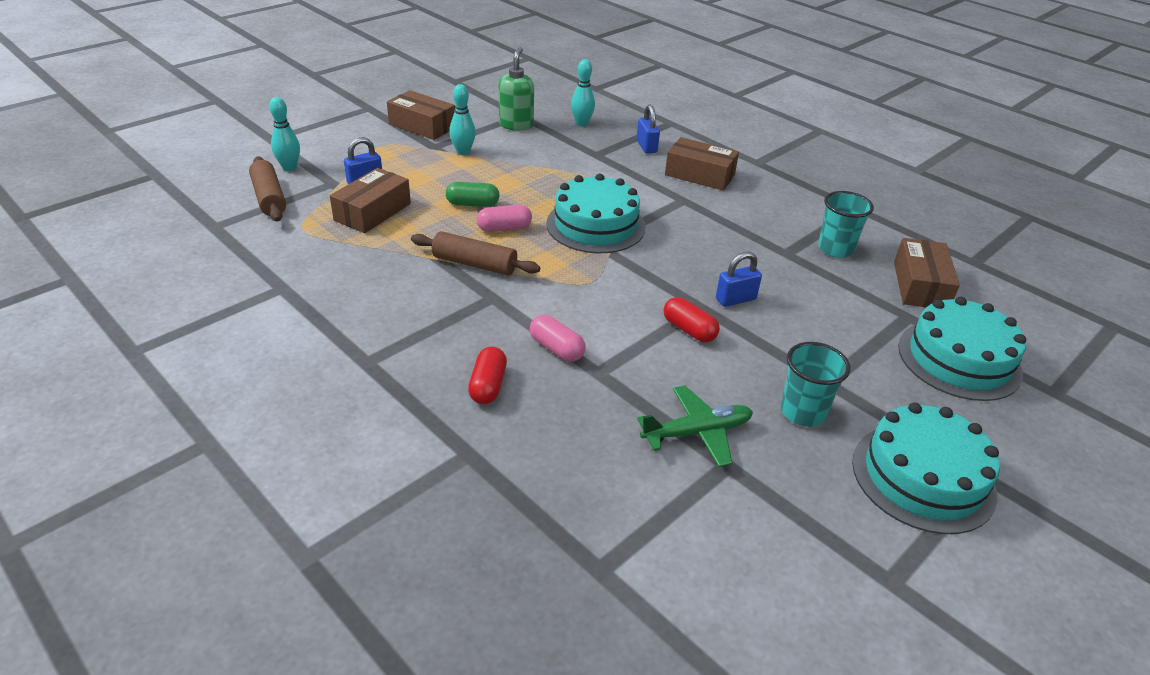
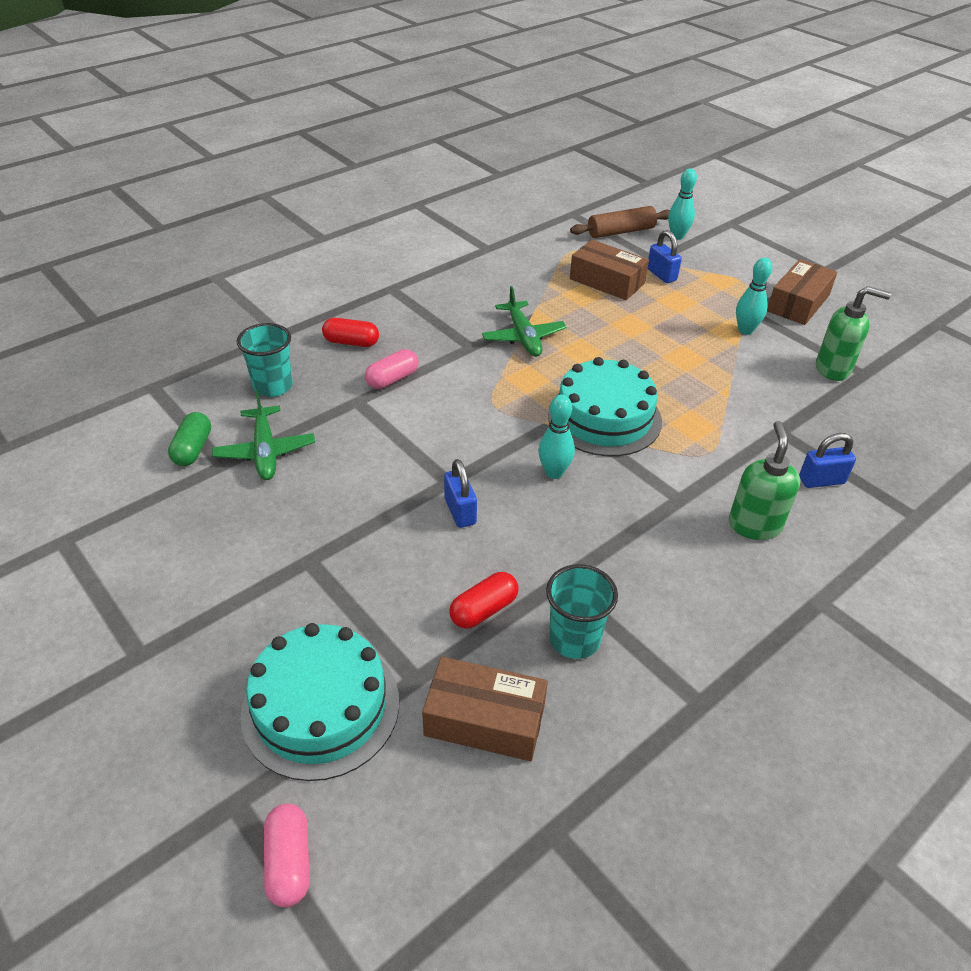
camera: 95 degrees right, 5 degrees up
(472, 204) = (633, 336): green capsule -> green capsule (193, 449)
(474, 264) = (523, 337): brown rolling pin -> green plane
(504, 228) = (589, 355): pink capsule -> pink capsule (289, 862)
(581, 124) = (865, 424): turquoise bowling pin -> turquoise bowling pin (554, 472)
(689, 330) = (409, 466): red capsule -> red capsule (483, 610)
(699, 175) = (754, 525): brown box -> green soap dispenser
(802, 412) = (270, 528): turquoise cup -> turquoise cup (273, 386)
(923, 477) = (157, 600): turquoise cake -> none

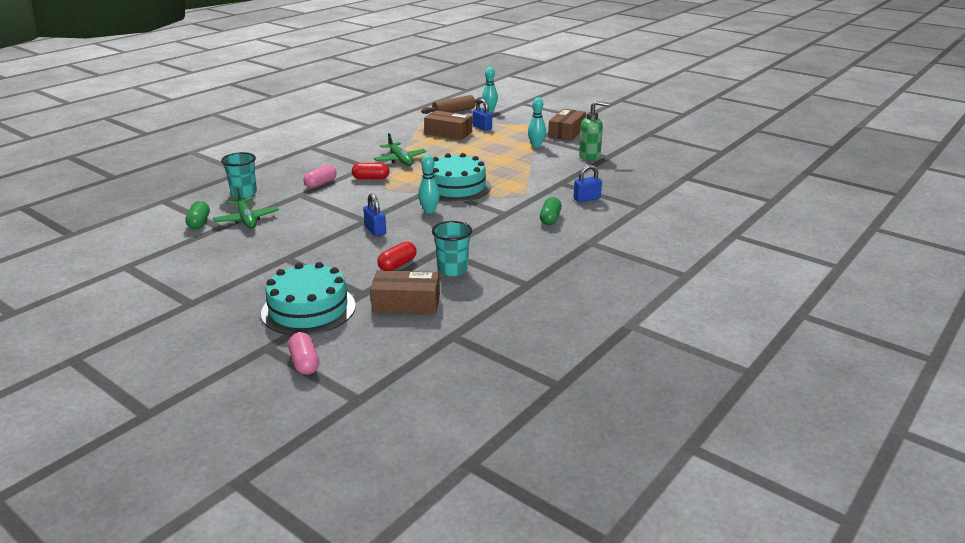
camera: 10 degrees left, 15 degrees down
(351, 342) = (290, 171): red capsule -> red capsule (371, 178)
(754, 525) = (550, 219): green soap dispenser -> green capsule

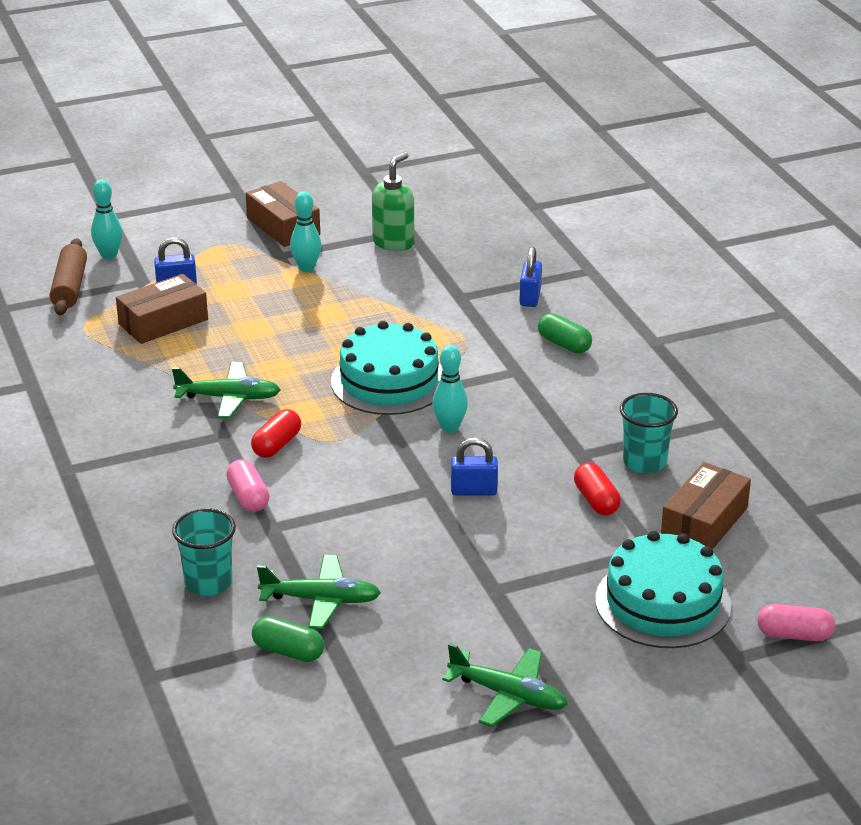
camera: 60 degrees left, 5 degrees up
(190, 284) = (508, 695): none -> green plane

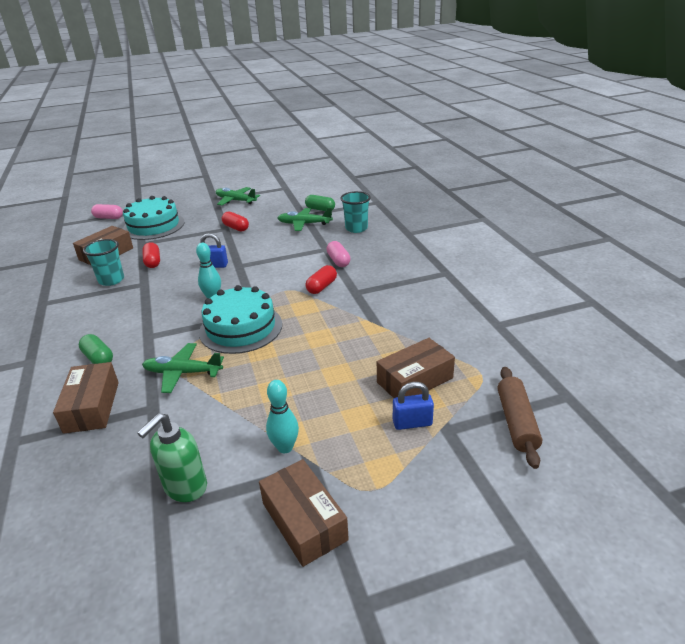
camera: 175 degrees left, 0 degrees up
(109, 255) = (496, 470): turquoise bowling pin -> none
(229, 398) = (353, 315): green plane -> green plane (182, 373)
(470, 591) = (236, 228): none -> red capsule
(530, 297) = (92, 407): blue padlock -> brown box

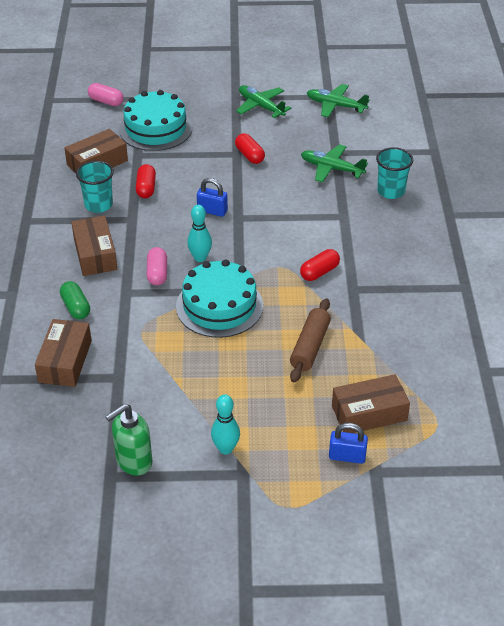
camera: 15 degrees right, 10 degrees up
(182, 373) = (152, 346): green plane -> green plane (335, 106)
(304, 521) = (222, 517): brown box -> brown box (95, 254)
(320, 209) = (359, 147): green capsule -> none
(338, 261) = (351, 238): pink capsule -> pink capsule (157, 273)
(516, 422) = (443, 482): brown rolling pin -> brown rolling pin (310, 346)

